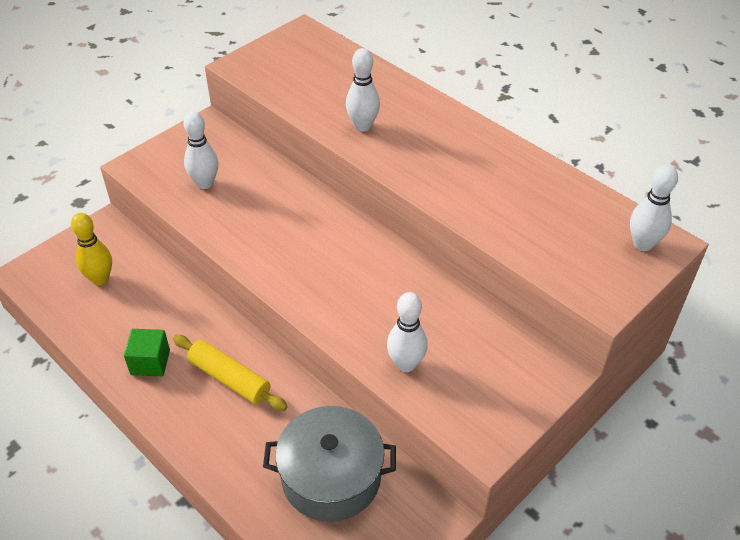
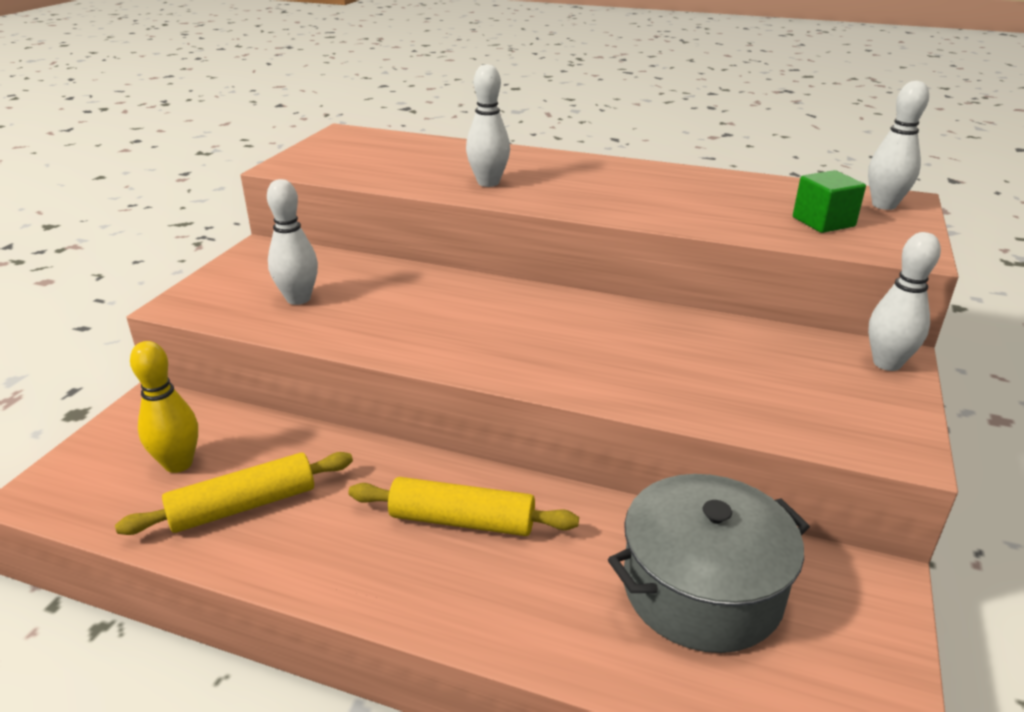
camera: 25 degrees left, 15 degrees down
(120, 322) = (244, 506): none -> yellow rolling pin
(150, 362) = (325, 540): green cube -> green cube (823, 222)
(406, 364) = (721, 399): white bowling pin -> white bowling pin (887, 363)

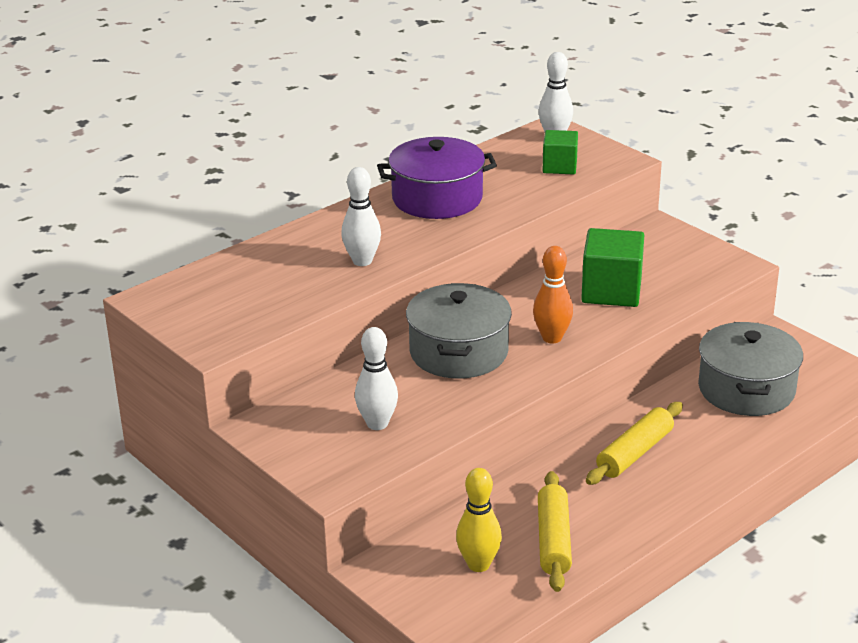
camera: 60 degrees left, 0 degrees up
(463, 305) = (458, 352): none -> grey pot
(545, 351) = (552, 338): none -> orange bowling pin
(653, 184) = (437, 198): none -> purple pot
(693, 363) = (611, 291): none -> green cube
(887, 363) = (663, 231): white bowling pin -> none

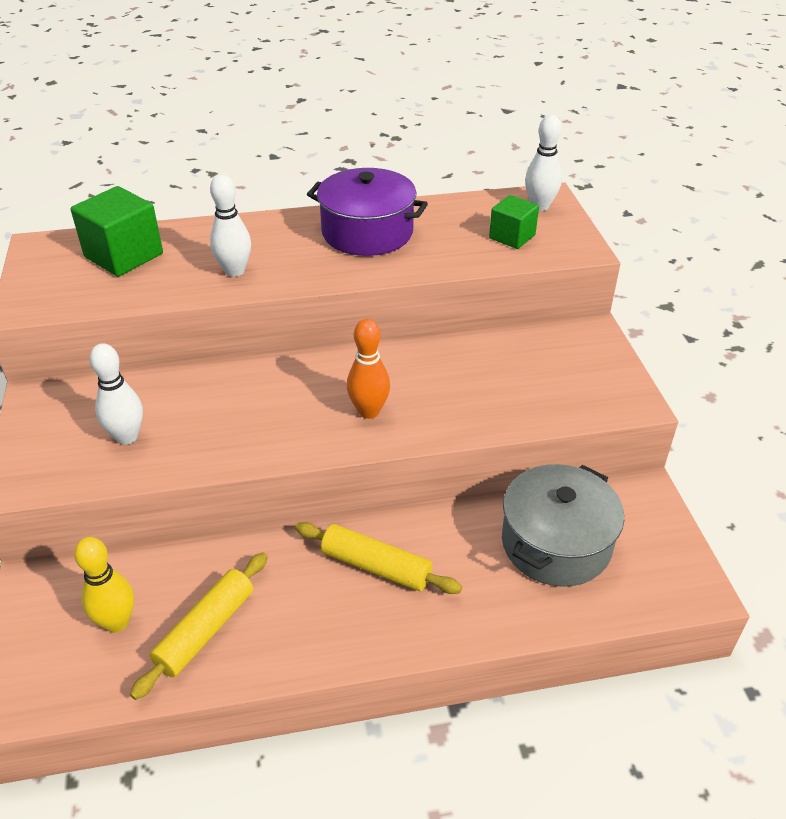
camera: 30 degrees right, 10 degrees up
(458, 352) = (273, 392): grey pot -> none
(611, 291) = (476, 383): green cube -> green cube (124, 255)
(634, 453) = (376, 566): yellow rolling pin -> yellow rolling pin turned 45 degrees clockwise

